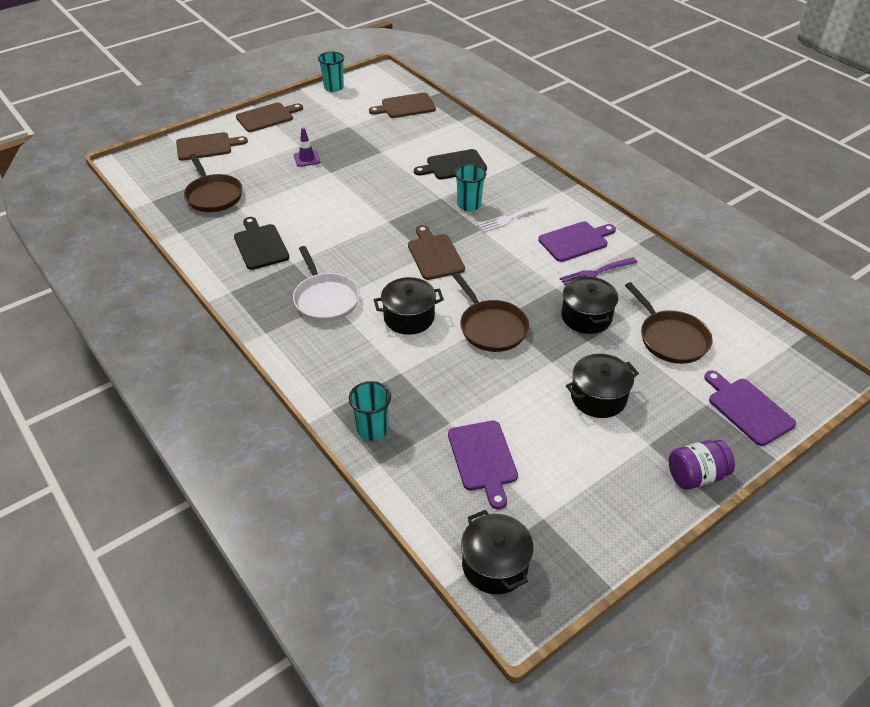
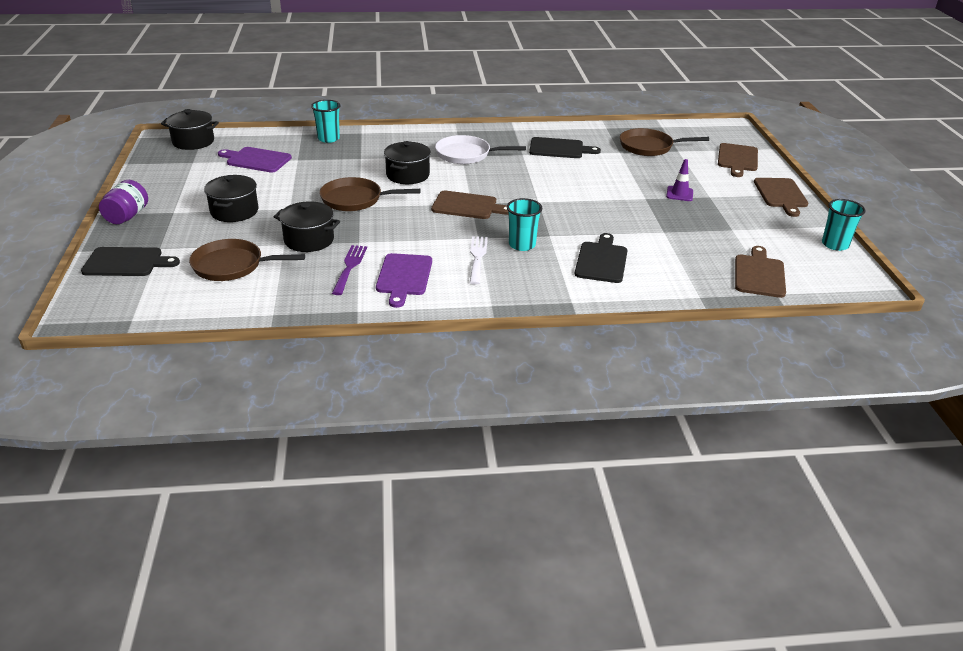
camera: 120 degrees right, 10 degrees down
(747, 409) = (126, 262): purple cutting board -> black cutting board

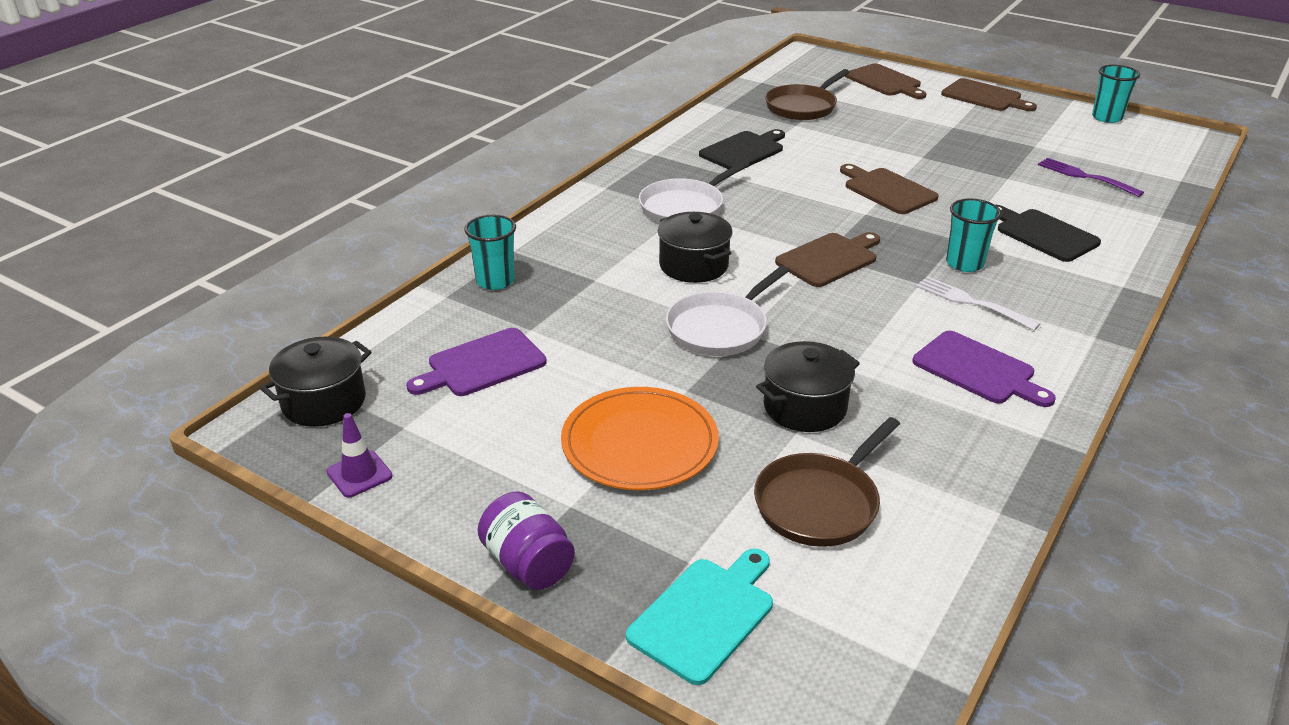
camera: 50 degrees left, 0 degrees up
(126, 262) = (704, 615): black cutting board -> turquoise cutting board
(234, 211) = (639, 443): black pot -> orange plate
(349, 268) = (918, 402): purple fork -> purple fork (1086, 177)
(355, 199) = (720, 328): brown pan -> white pan
(679, 194) = (931, 137): purple traffic cone -> purple traffic cone (359, 474)
(759, 274) = (1137, 172): brown cutting board -> brown cutting board (887, 190)

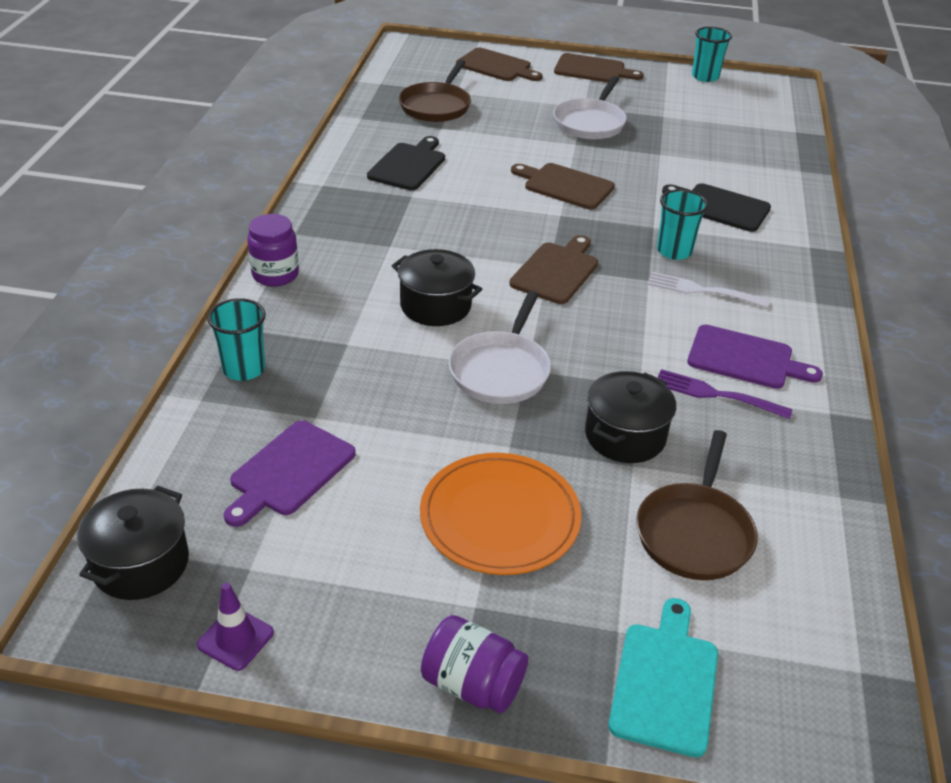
camera: 25 degrees left, 5 degrees up
(568, 216) = (275, 275): none -> purple jar
(685, 207) = (388, 241): white pan -> white pan (590, 123)
(1086, 177) = (722, 141): purple fork -> purple fork (717, 394)

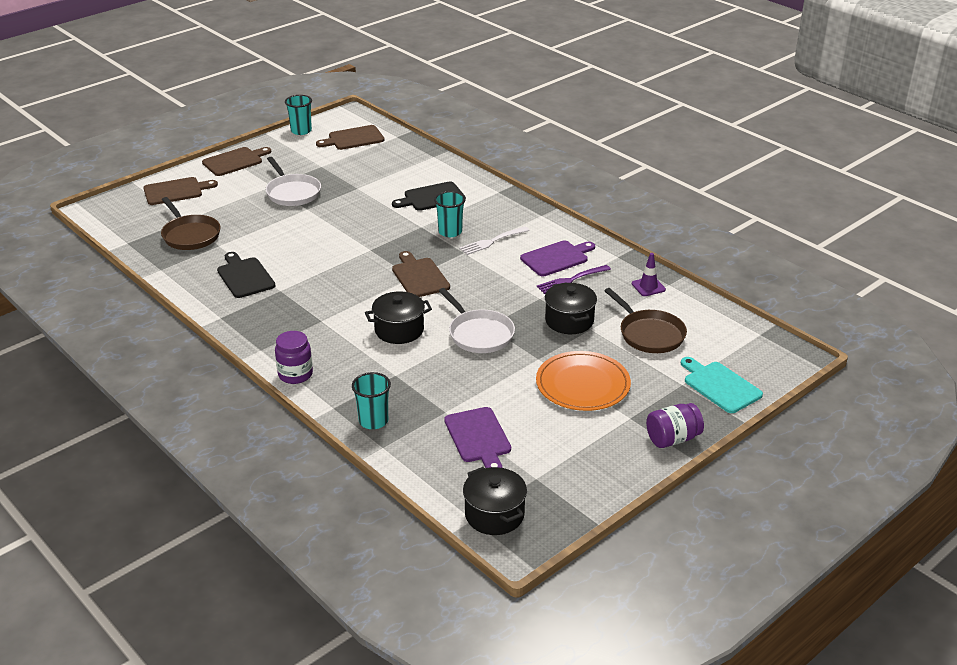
camera: 50 degrees left, 5 degrees down
(235, 639) = (578, 500): purple traffic cone -> purple traffic cone (648, 287)
(565, 186) = (344, 234): brown cutting board -> brown cutting board (353, 138)

